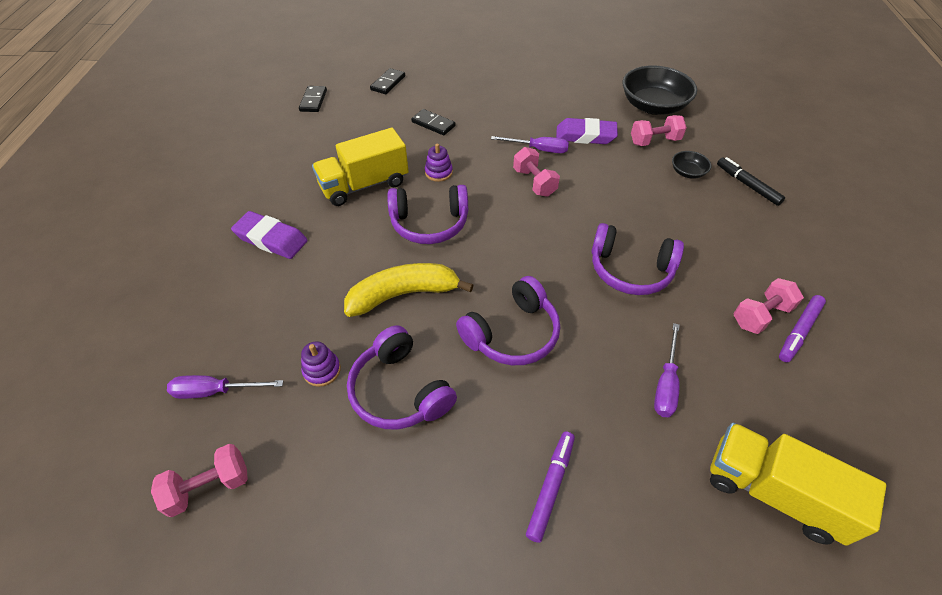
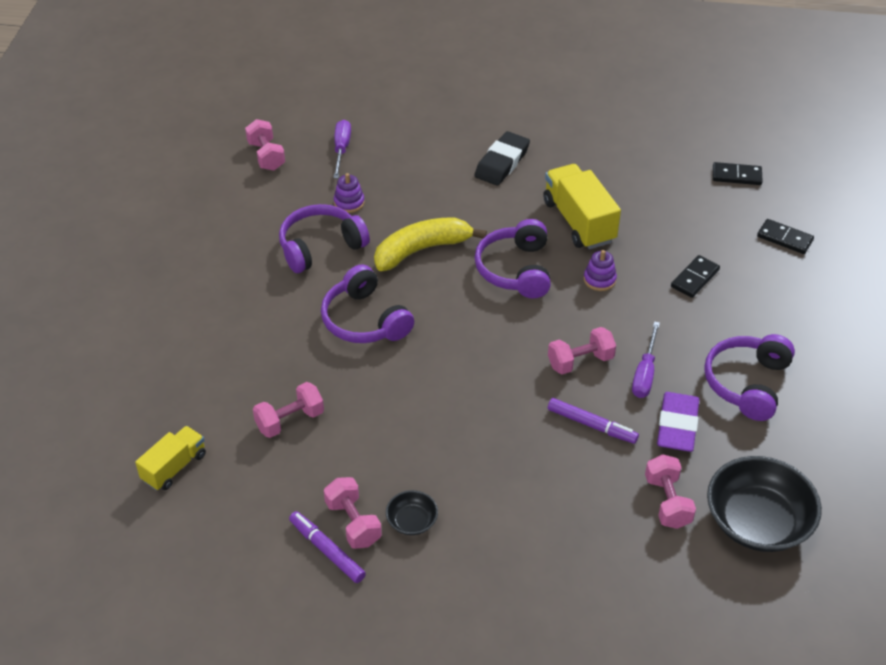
camera: 95 degrees right, 5 degrees down
(271, 239) = (502, 163): purple eraser -> black eraser
(403, 294) = (422, 250): yellow banana -> yellow banana turned 105 degrees counterclockwise
(550, 487) = (218, 328): purple marker -> purple marker (591, 425)
(630, 270) = (432, 424): purple headphones -> purple headphones (747, 383)
(666, 383) = (290, 420): purple screwdriver -> pink dumbbell
(687, 172) = (598, 522): black bowl -> black bowl (412, 521)
(747, 185) = (570, 585): black marker -> none
(773, 492) = (174, 467): yellow truck -> yellow truck, size x0.61

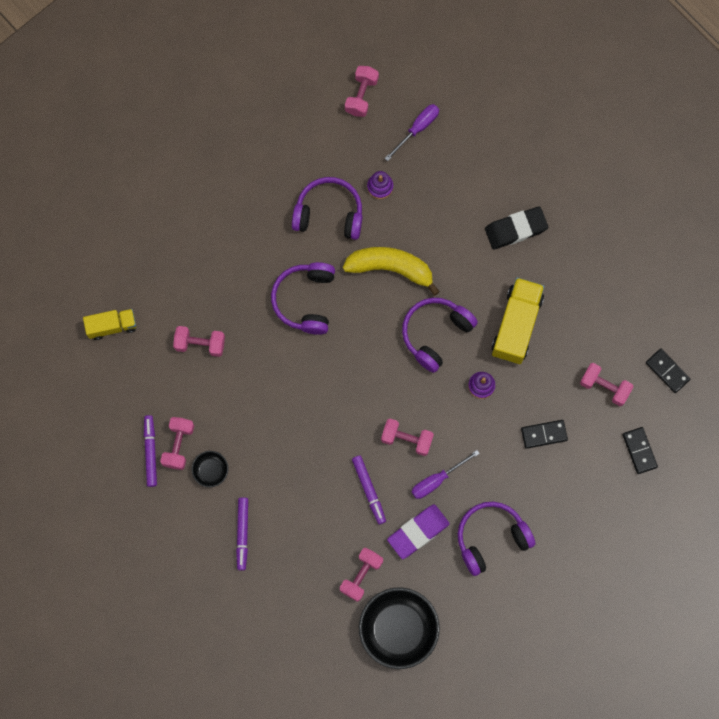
camera: 40 degrees right, 30 degrees up
(506, 554) = (242, 534): none -> purple marker
(702, 216) = (604, 387): none -> pink dumbbell

